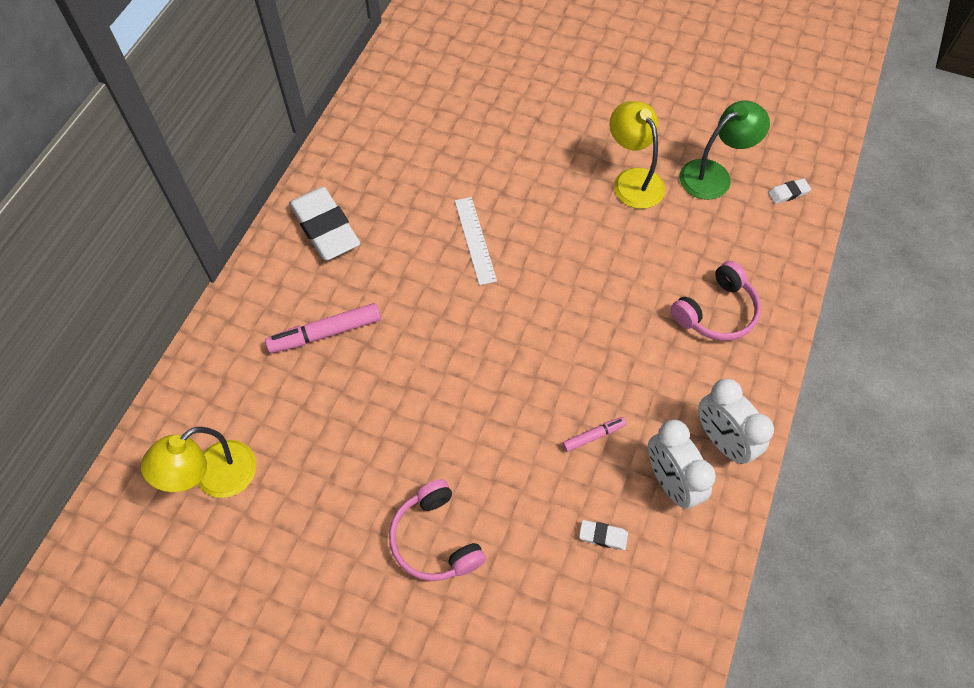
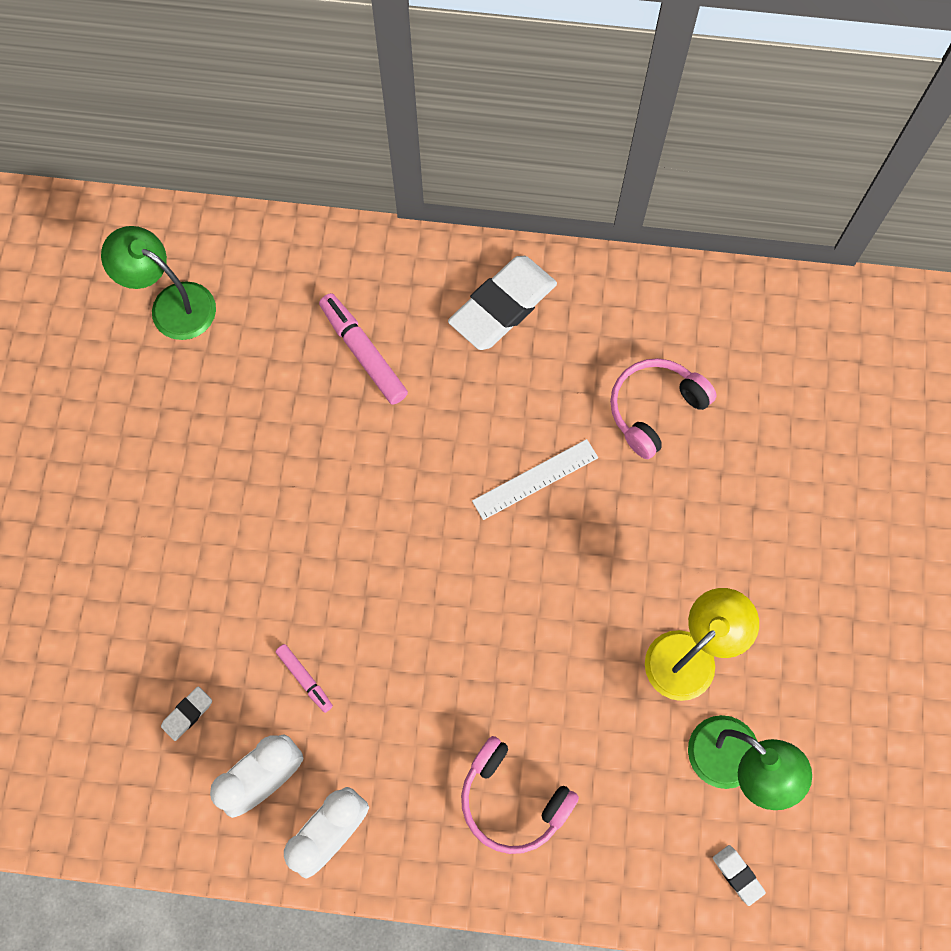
camera: 75 degrees right, 10 degrees up
(214, 478) = (172, 304): yellow lamp -> green lamp
(435, 539) = (150, 538): pink headphones -> pink headphones (654, 409)
(603, 536) = (187, 714): white eraser -> white eraser turned 45 degrees clockwise

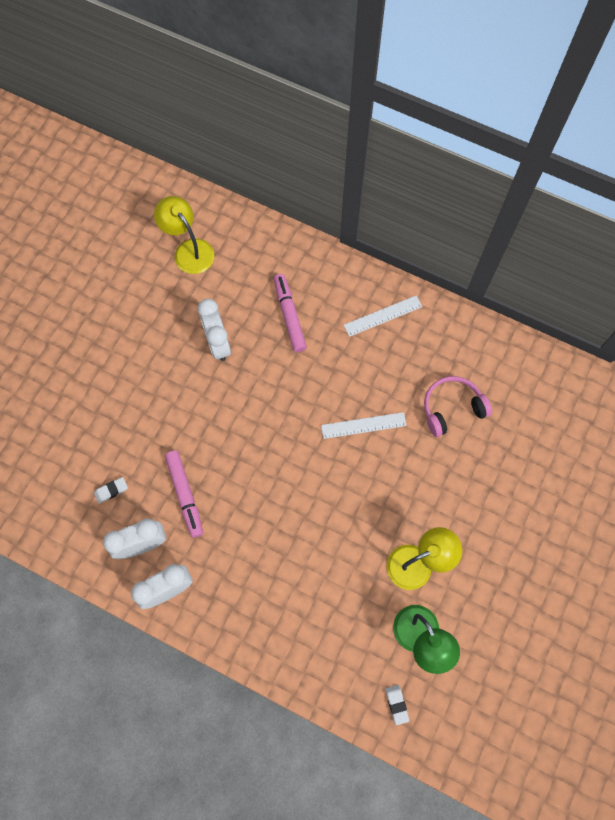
camera: 20 degrees right, 0 degrees up
(172, 304) = (189, 250): green lamp -> yellow lamp
(269, 431) = (218, 343): none -> white clock
(304, 679) = (185, 495): pink marker -> pink marker, size x1.80
(503, 306) = (382, 315): white eraser -> white ruler
(512, 800) = (279, 610): pink headphones -> none

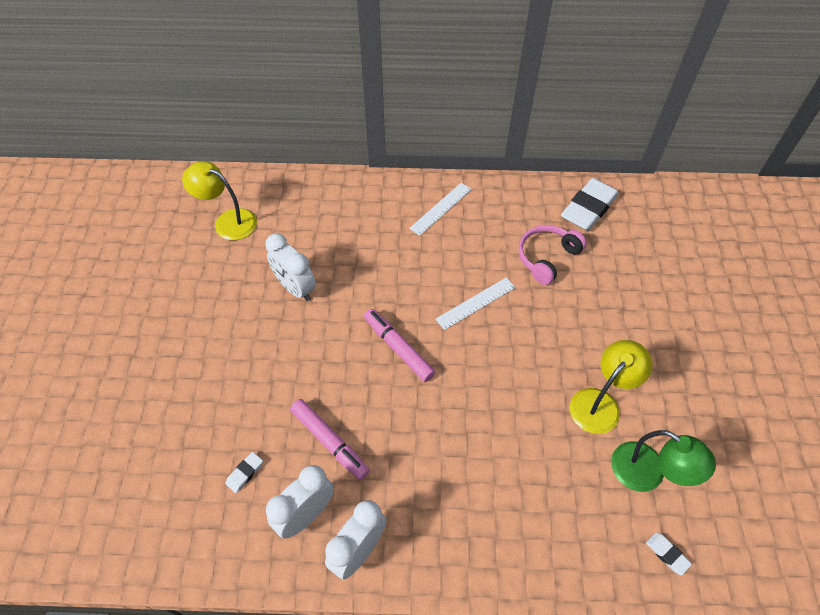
camera: 25 degrees left, 15 degrees down
(289, 315) = (354, 239): pink marker -> pink marker (398, 348)
(521, 374) = (589, 208): none -> white eraser

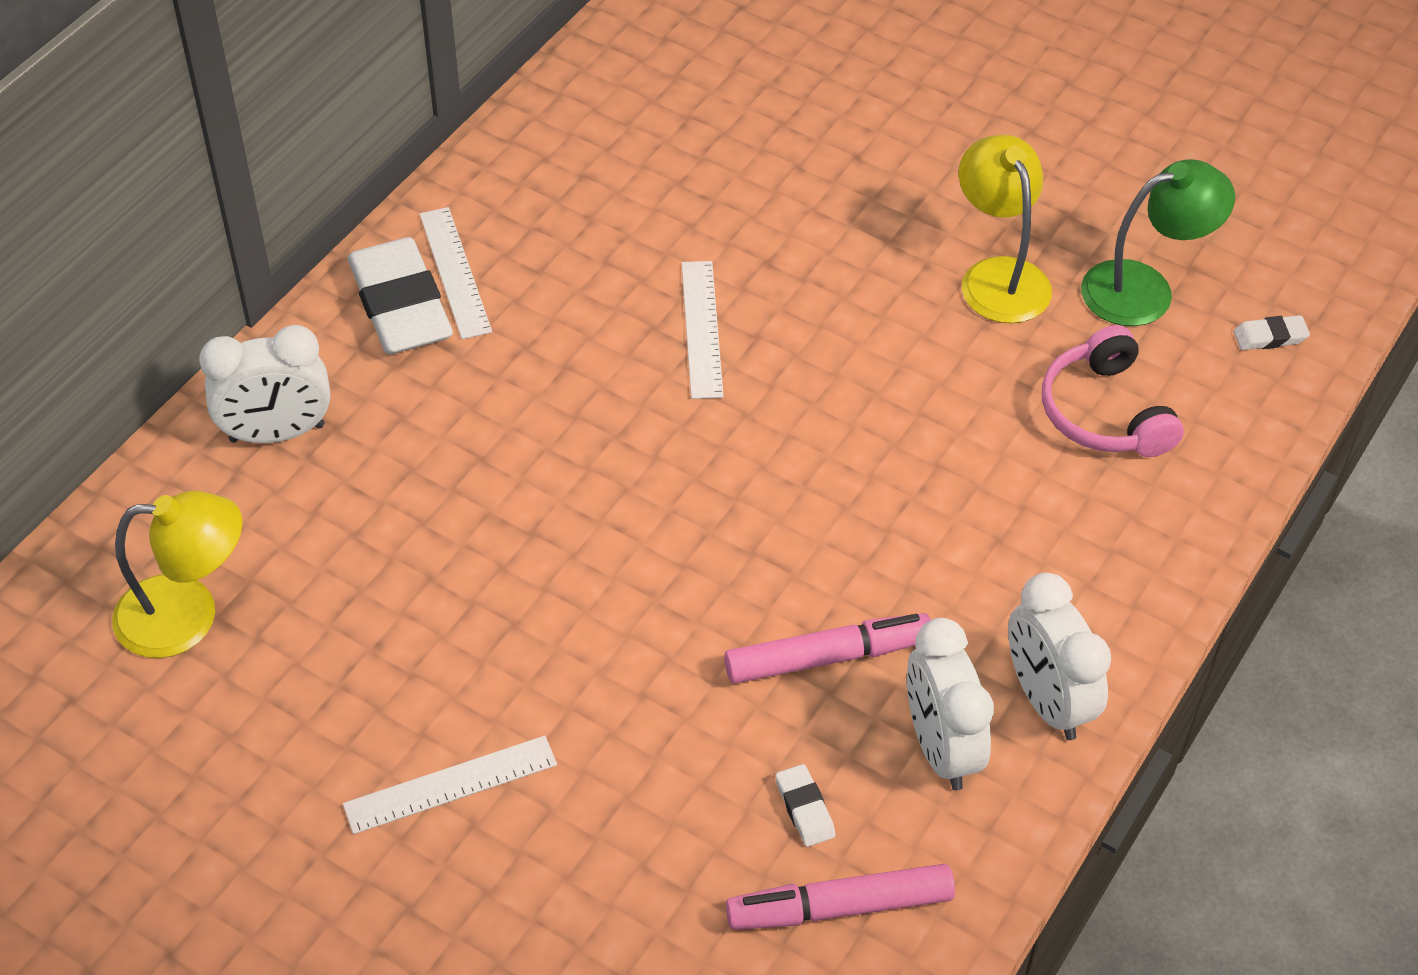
camera: 60 degrees left, 5 degrees down
(194, 339) = (450, 784): none -> white ruler
(228, 221) = (188, 615): yellow lamp -> yellow lamp turned 150 degrees counterclockwise
(295, 288) = (458, 571): white clock -> white clock (277, 433)
(398, 348) = (712, 477): pink marker -> pink marker (839, 907)
(547, 257) = (684, 190): pink headphones -> pink headphones (1104, 412)
(589, 208) = (628, 83): white eraser -> white eraser (401, 305)

